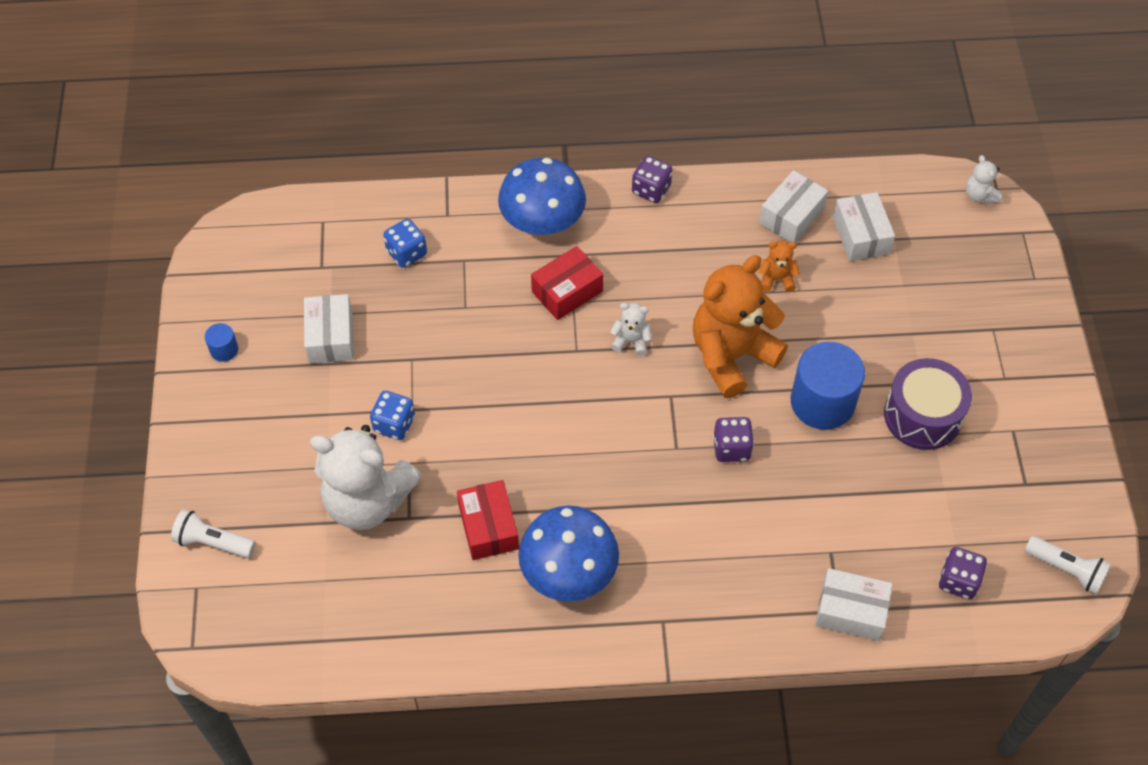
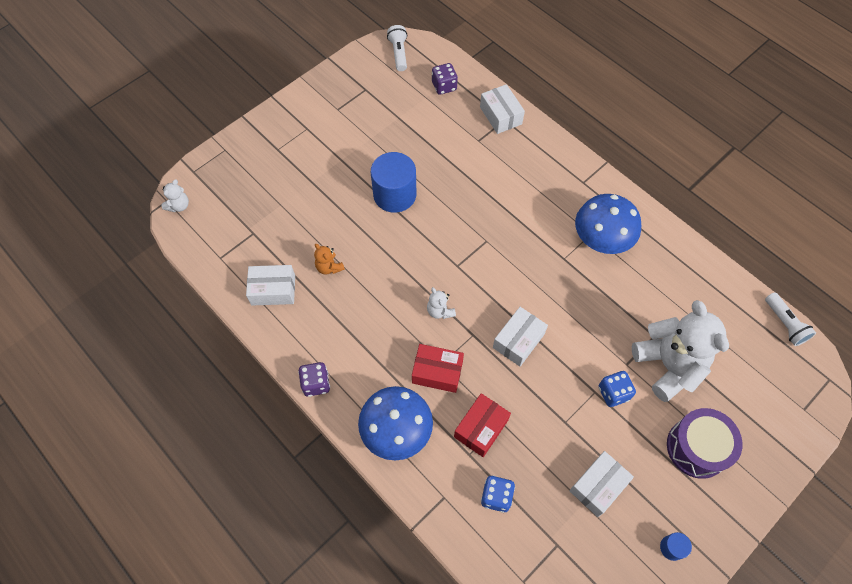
camera: 130 degrees left, 5 degrees up
(213, 542) = (775, 425): white flashlight -> white flashlight (784, 324)
(488, 527) = (618, 293): red box -> red box (481, 428)
(731, 356) = (403, 254): orange teddy bear -> none
(731, 448) = (462, 216): purple dice -> none
(861, 235) = (259, 245): white box -> white box (518, 341)
(922, 415) = (363, 148): purple drum -> purple drum (697, 448)

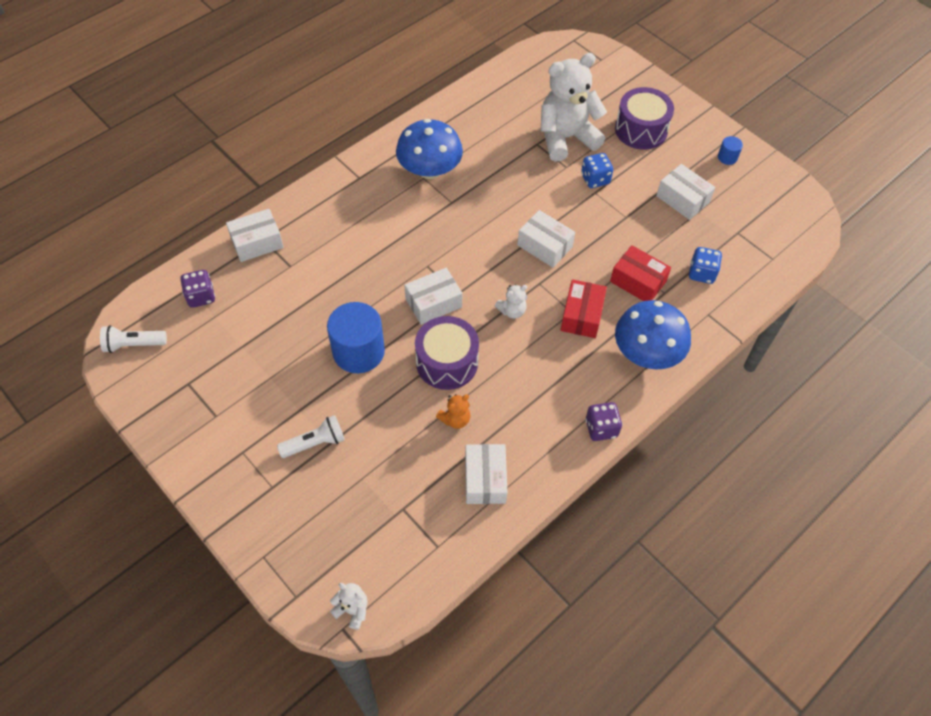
camera: 90 degrees left, 5 degrees down
(384, 259) = (447, 362): none -> purple drum
(446, 247) = (433, 303): none -> white box
(784, 324) = (523, 57): white flashlight -> white flashlight (315, 443)

